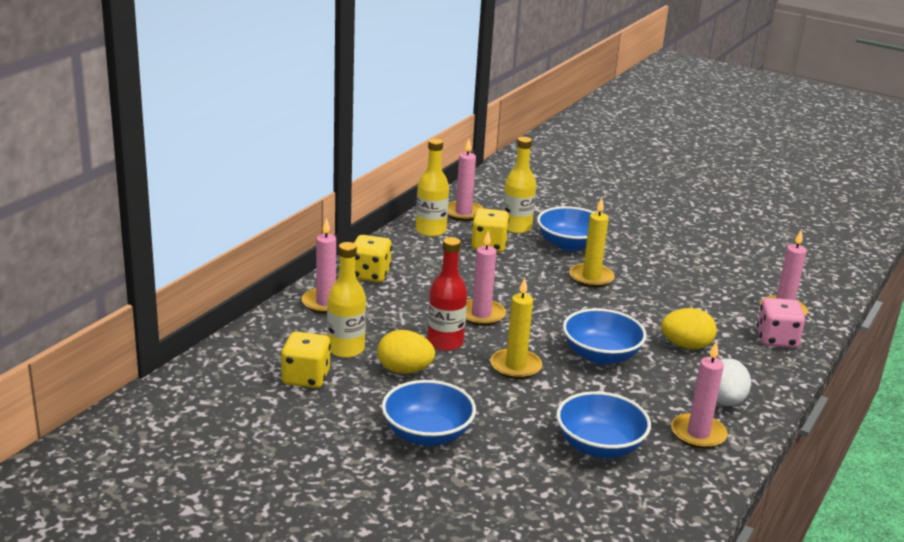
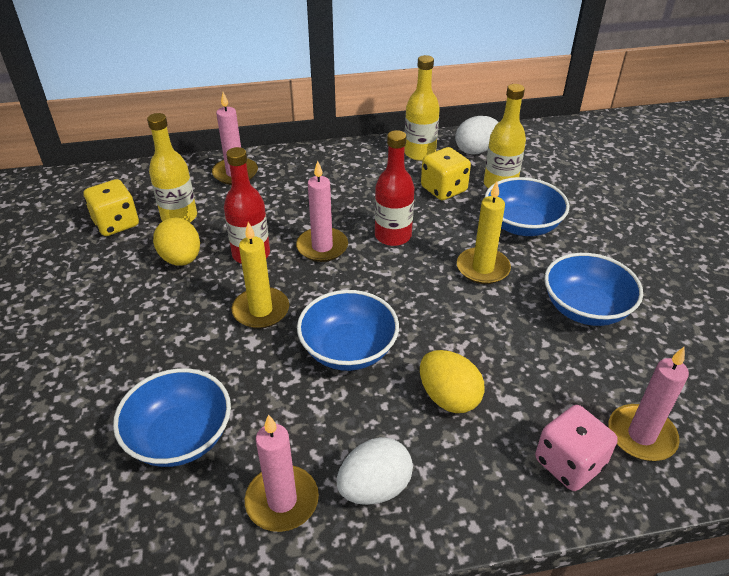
camera: 50 degrees right, 15 degrees up
(370, 275) = (305, 167): yellow dice -> none
(427, 434) = (94, 323): blue bowl -> blue bowl (585, 308)
(463, 213) = (476, 150): pink candle -> white egg
(510, 287) = (393, 236): none -> red bottle

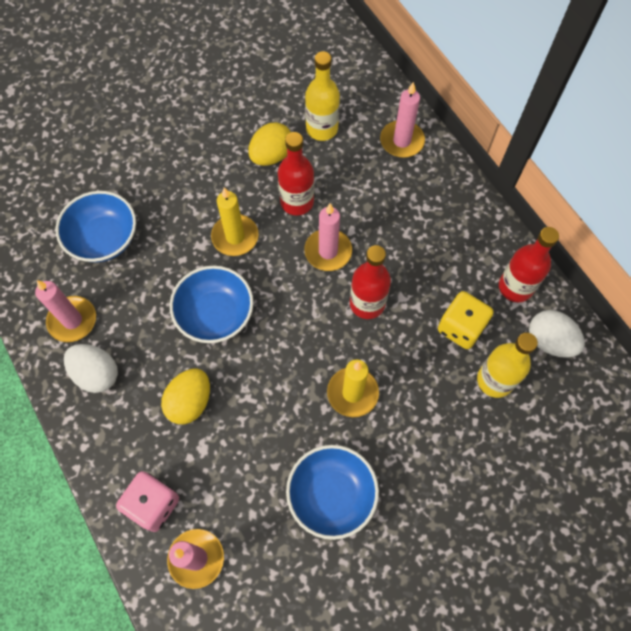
camera: 70 degrees right, 25 degrees up
(116, 223) = (295, 90): yellow dice -> none
(419, 153) = (515, 287): yellow bottle -> red bottle
(521, 225) = (433, 415): blue bowl -> none

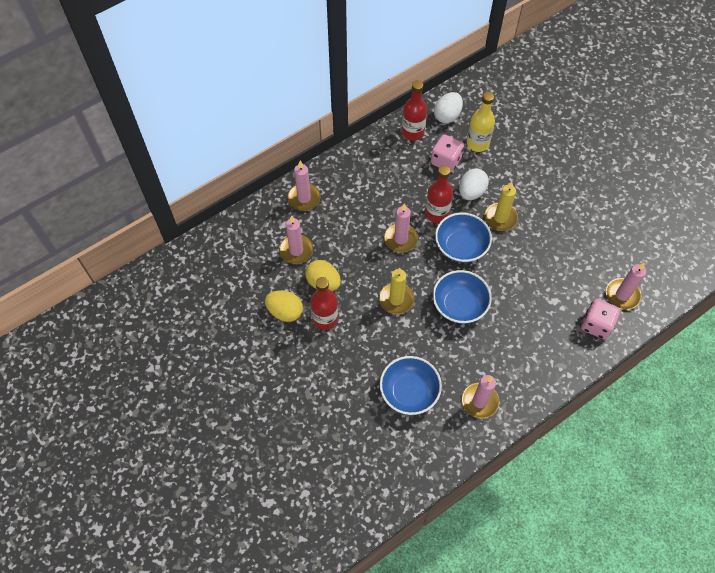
camera: 95 degrees left, 5 degrees down
(96, 374) = (517, 376): white egg -> white egg (471, 192)
(190, 402) = (525, 312): yellow egg -> yellow egg (285, 312)
(297, 202) = (362, 262): red bottle -> red bottle (325, 319)
(322, 129) = (296, 250): yellow bottle -> pink candle
(331, 495) = (567, 225): blue bowl -> blue bowl (461, 246)
(461, 327) = (445, 161): yellow dice -> pink dice

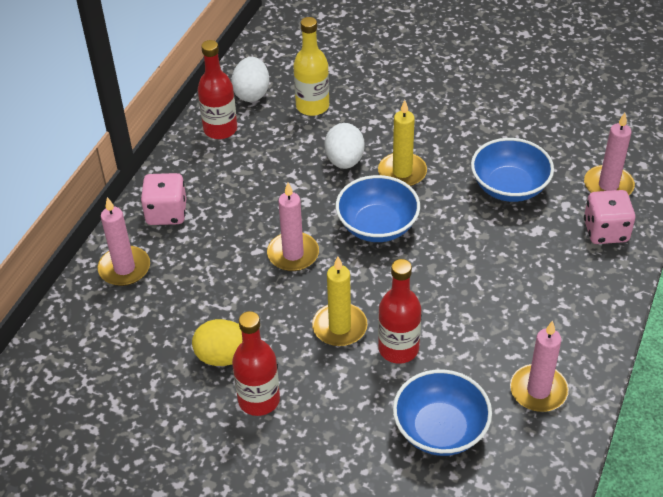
camera: 30 degrees left, 15 degrees down
(285, 312) = (195, 420): yellow egg -> none
(296, 250) = (157, 336): pink candle -> none
(437, 213) = (318, 203): red bottle -> red bottle (398, 349)
(445, 161) = (286, 142): pink dice -> pink dice (166, 213)
(459, 305) = (426, 292): blue bowl -> blue bowl (509, 187)

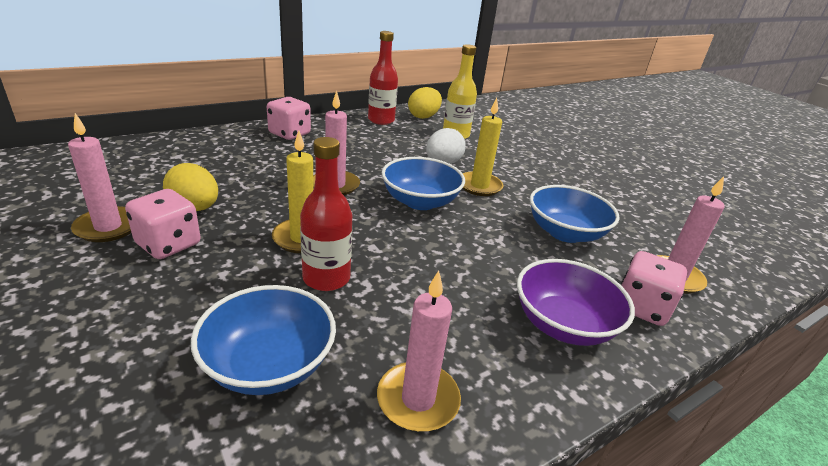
camera: 30 degrees right, 15 degrees down
(124, 268) = (222, 141): pink candle -> pink candle (108, 227)
(252, 93) = (423, 117): white egg -> yellow egg
(259, 400) = (168, 244): red bottle -> pink dice
(571, 280) = (563, 324): none -> purple bowl

